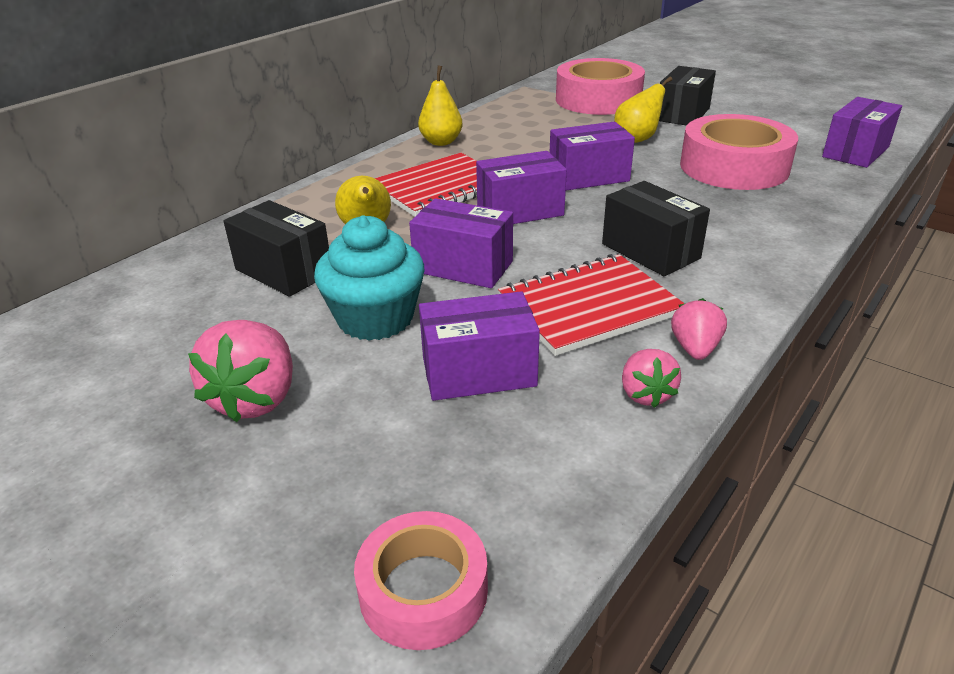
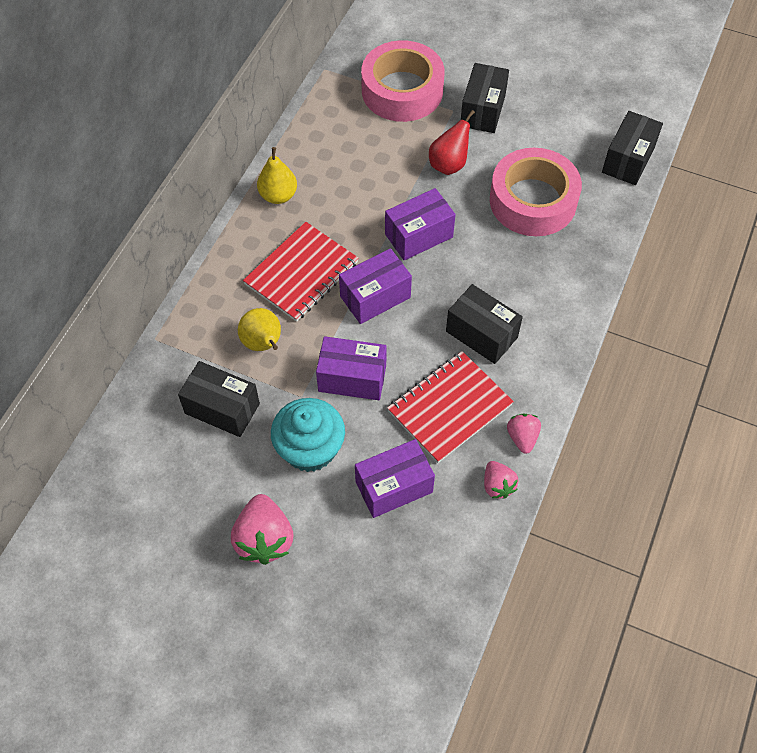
camera: 15 degrees left, 25 degrees up
(423, 590) = (410, 647): pink tape -> none
(637, 139) = (449, 164): yellow pear -> red pear
(855, 152) = (628, 160): purple box -> black box

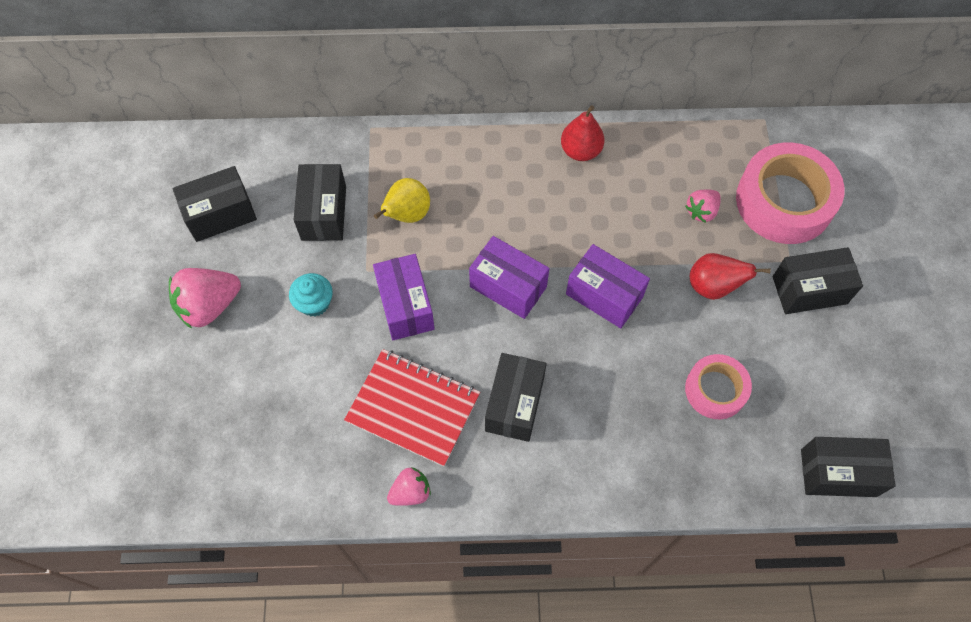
camera: 65 degrees right, 5 degrees up
(170, 497) = (220, 214): none -> black box
(278, 195) = (580, 151): yellow pear -> red pear
(301, 273) = (501, 211): red notebook -> none
(310, 448) = (314, 303): turquoise cupcake -> turquoise cupcake, size x0.58
(394, 487) = (304, 392): purple box -> none
(497, 485) = (346, 488): pink strawberry -> pink strawberry (701, 211)
(533, 201) = (715, 390): pink tape -> pink tape, size x0.58

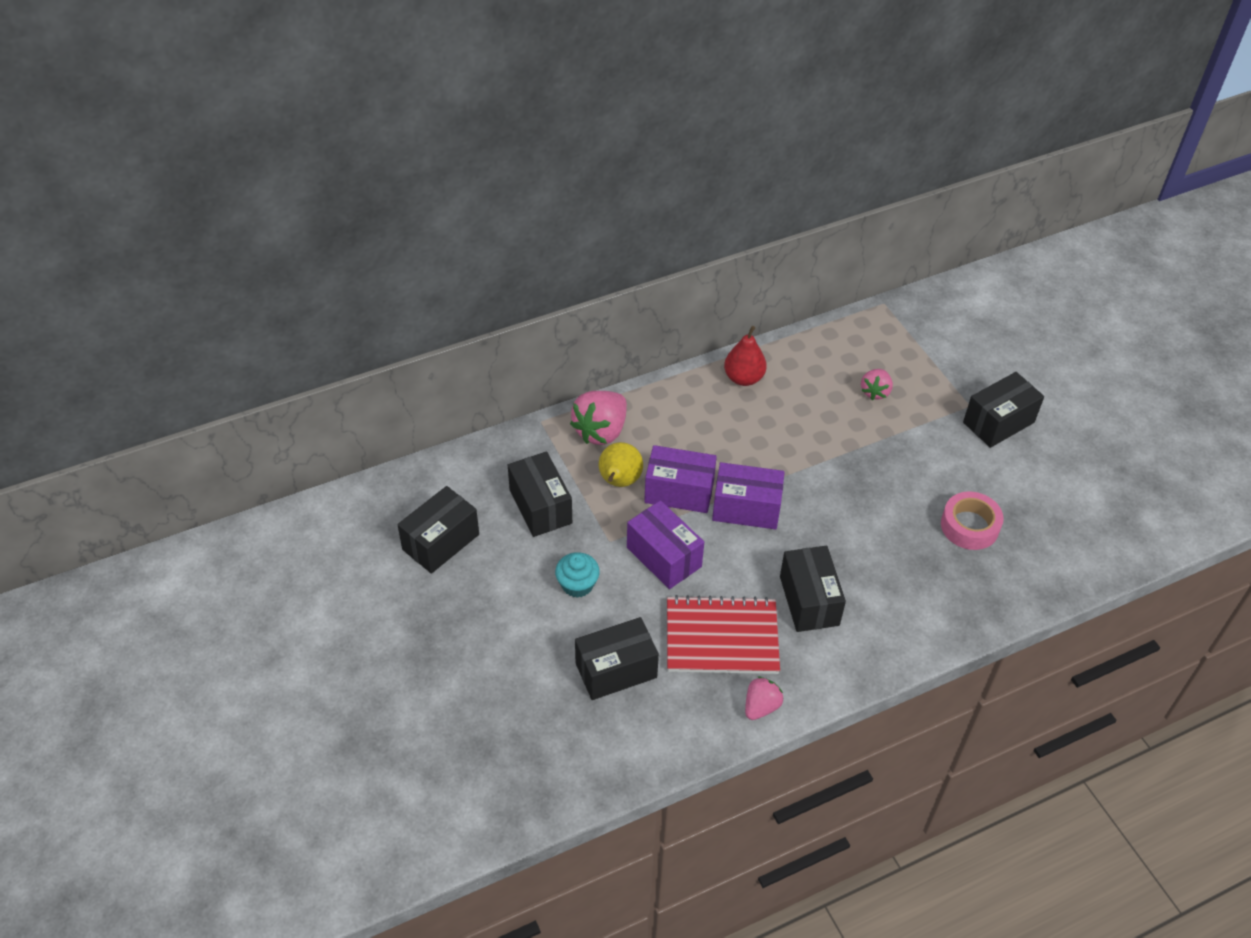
camera: 25 degrees left, 15 degrees down
(209, 306) = (477, 623): pink strawberry -> pink strawberry (601, 431)
(604, 295) = (833, 486): purple box -> purple box (679, 492)
(713, 286) = (919, 447): red pear -> none
(784, 201) = (937, 361): pink tape -> none
(838, 473) = (1103, 552): black box -> black box (616, 670)

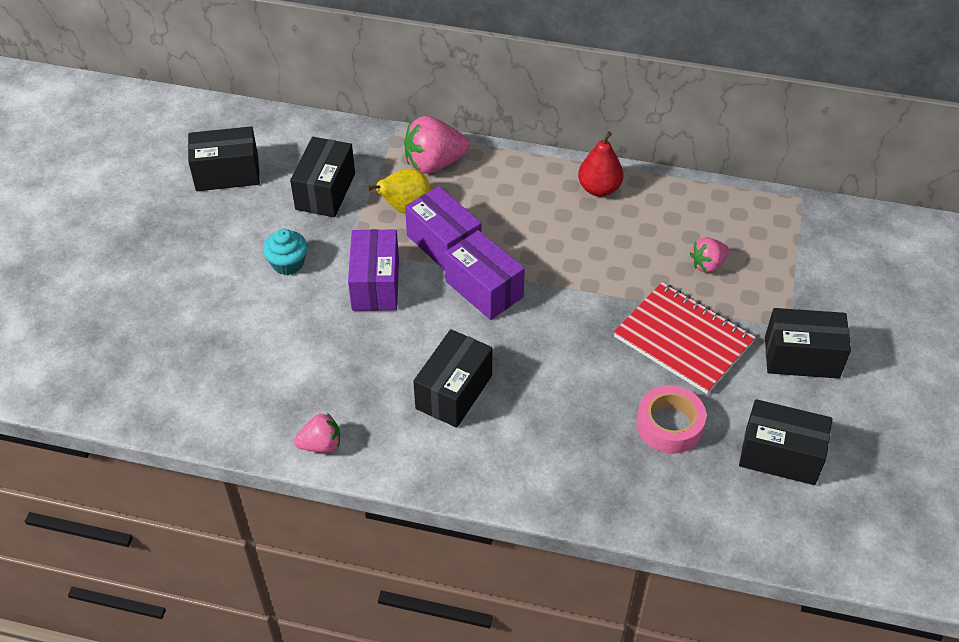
camera: 40 degrees right, 0 degrees up
(616, 670) = (244, 343): black box -> black box (780, 455)
(721, 638) = (350, 373): red notebook -> red notebook (683, 340)

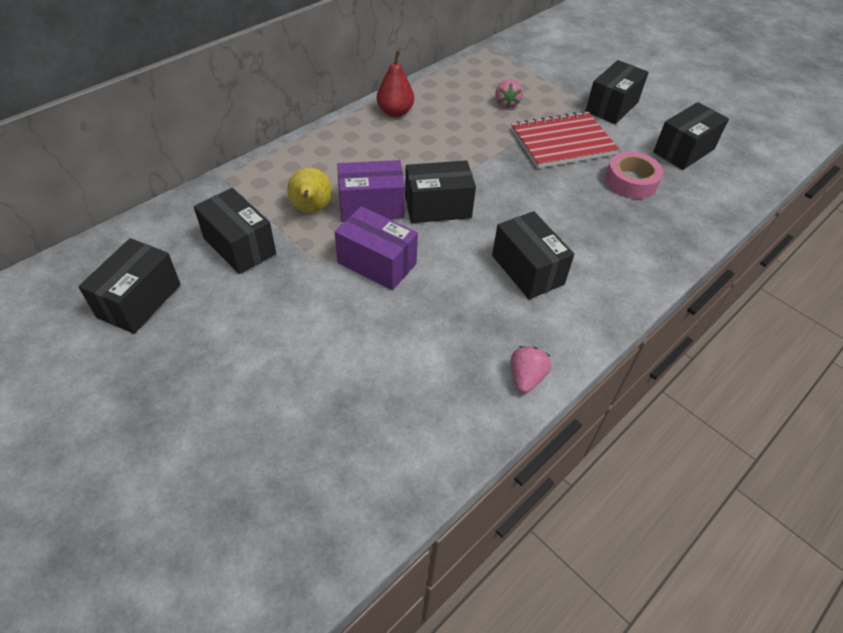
camera: 60 degrees left, 0 degrees up
(288, 263) = (298, 307): turquoise cupcake -> none
(434, 163) = (281, 173): pink strawberry -> none
(484, 289) = (438, 207): purple box -> black box

